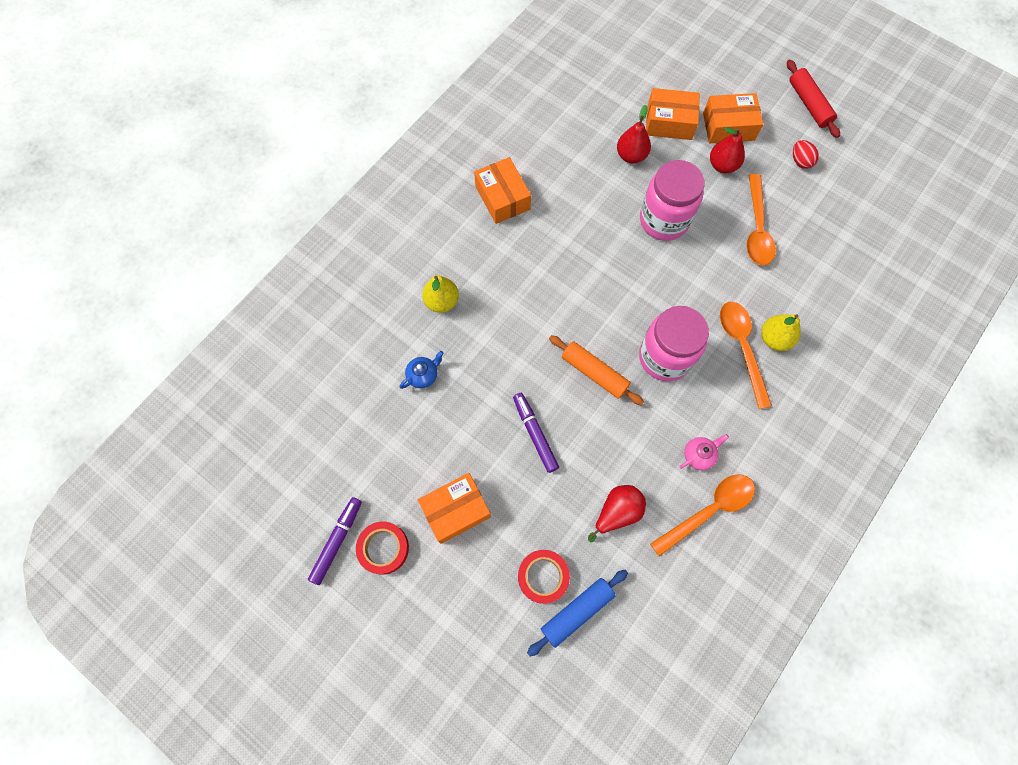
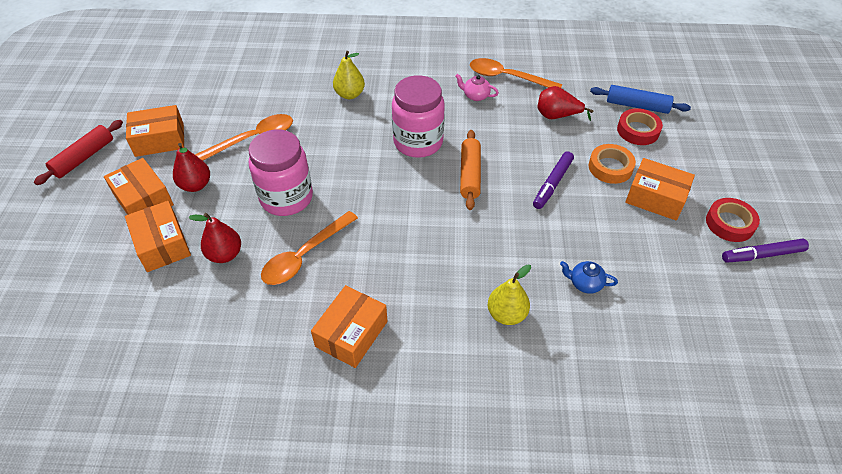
camera: 125 degrees left, 20 degrees down
(517, 503) = (610, 167): none -> orange tape
(742, 348) = (372, 107): orange spoon -> orange spoon (305, 255)
(800, 161) = (159, 140): red egg -> orange box

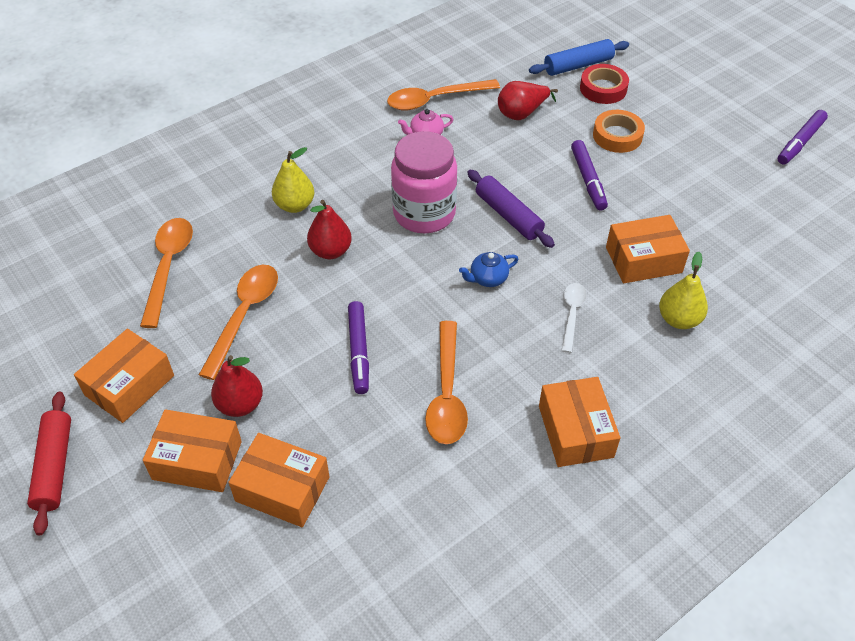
camera: 40 degrees left, 0 degrees up
(225, 254) = (364, 450): red pear -> red pear (330, 251)
(247, 90) = (168, 267): none -> orange spoon
(286, 198) = (358, 351): pink jar -> purple marker
(437, 261) = (572, 314): none -> white spoon
(469, 174) = (508, 215): orange rolling pin -> purple rolling pin
(585, 283) = (707, 251): blue teapot -> blue teapot (488, 278)
(655, 198) = (679, 142): orange box -> orange box (643, 260)
(730, 223) = (753, 130): red tape -> none

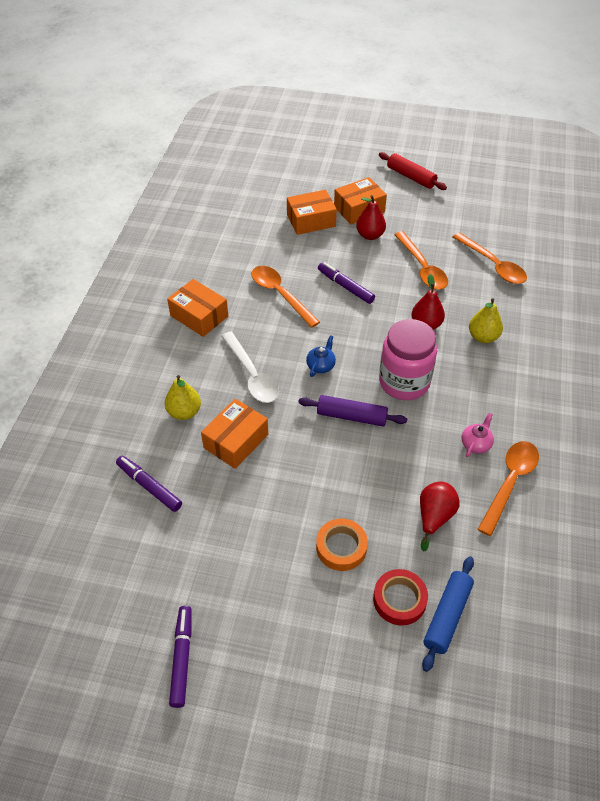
camera: 140 degrees right, 0 degrees up
(129, 385) = (427, 214): orange box -> none
(572, 314) = (252, 375): white spoon -> white spoon, size x1.67
(588, 180) = (326, 484): purple marker -> purple marker (149, 486)

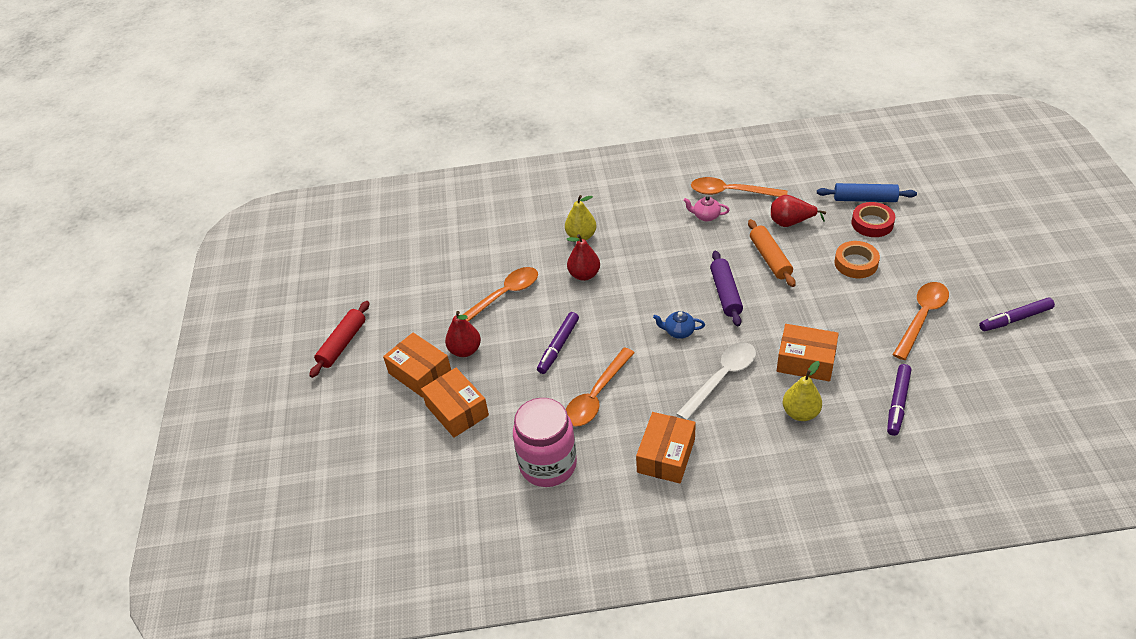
camera: 105 degrees left, 5 degrees down
(384, 473) = (770, 258): none -> orange rolling pin
(404, 382) = (665, 271): pink jar -> pink jar (548, 465)
(493, 265) = (477, 249): orange spoon -> orange spoon (921, 318)

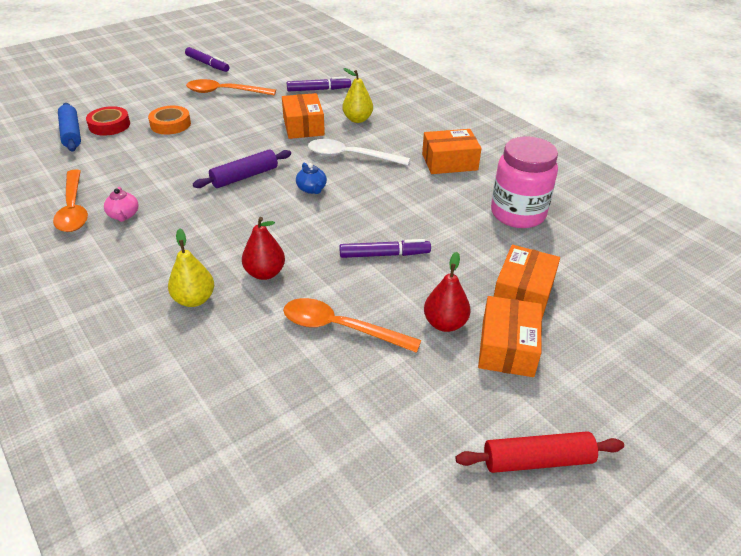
camera: 125 degrees left, 5 degrees down
(596, 395) = (423, 211): orange spoon -> none
(770, 258) = (181, 164): orange rolling pin -> none
(791, 222) = (120, 163): red pear -> none

